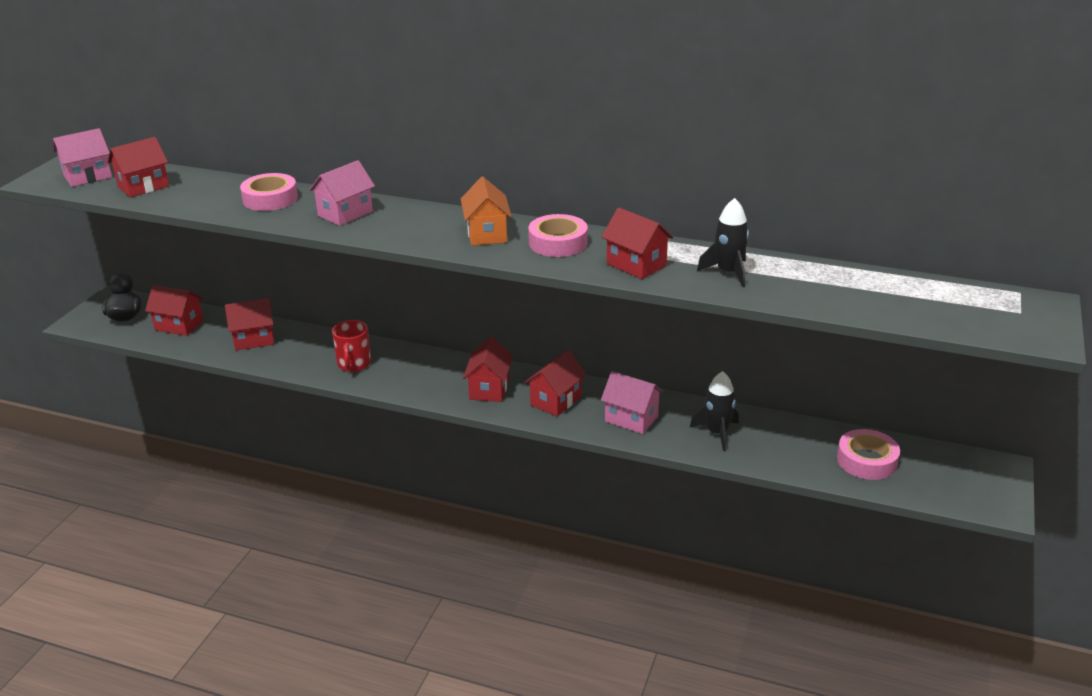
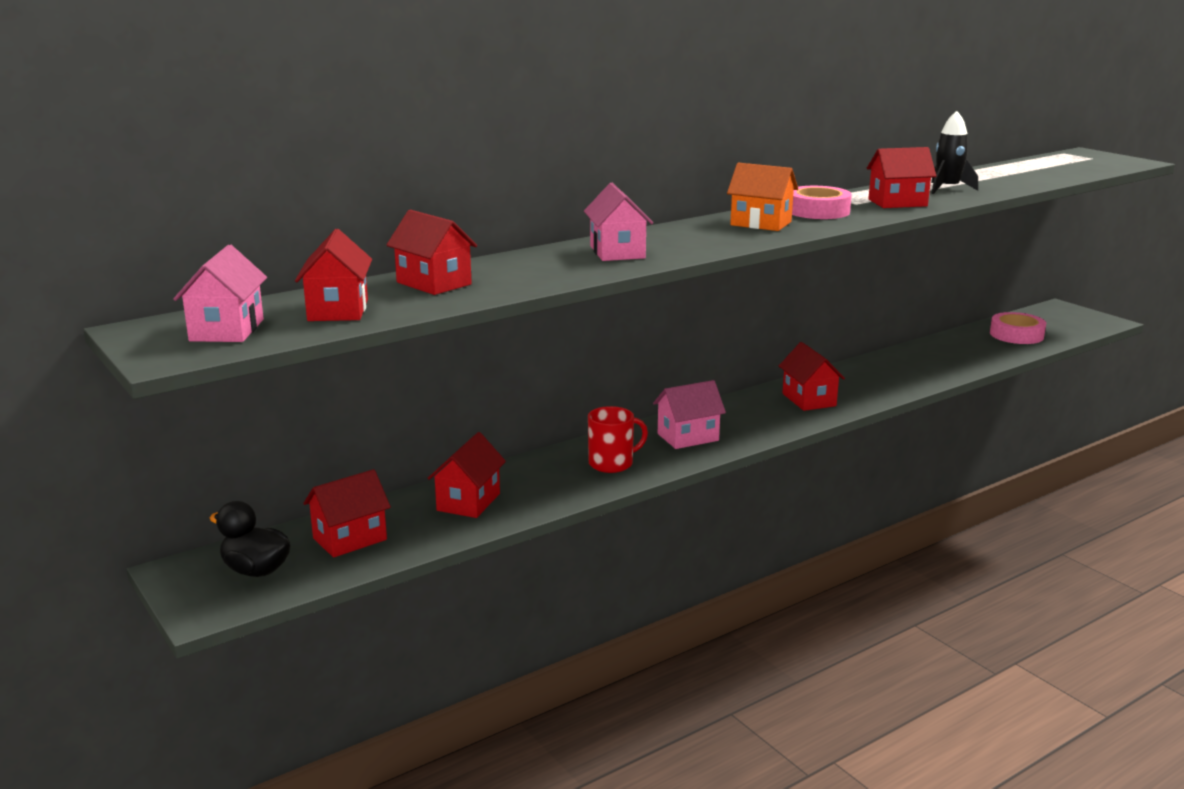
camera: 55 degrees left, 10 degrees down
(270, 199) = (512, 269): pink tape -> none
(354, 364) = (612, 463): red mug -> red mug turned 60 degrees counterclockwise
(489, 389) = (752, 418): red house -> red house (434, 283)
(631, 419) = (873, 382): pink house -> pink house (688, 437)
(717, 433) = (929, 363): black rocket -> none

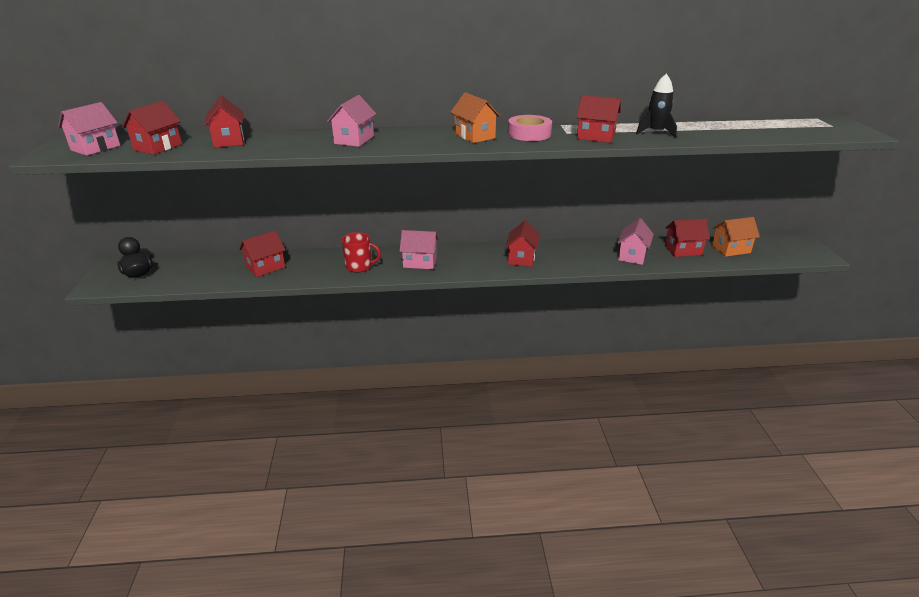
camera: 30 degrees right, 10 degrees up
(350, 539) = (192, 270): red house -> red house (683, 250)
(928, 366) = (632, 256): none -> pink house
(1016, 335) = (730, 249): pink tape -> orange house

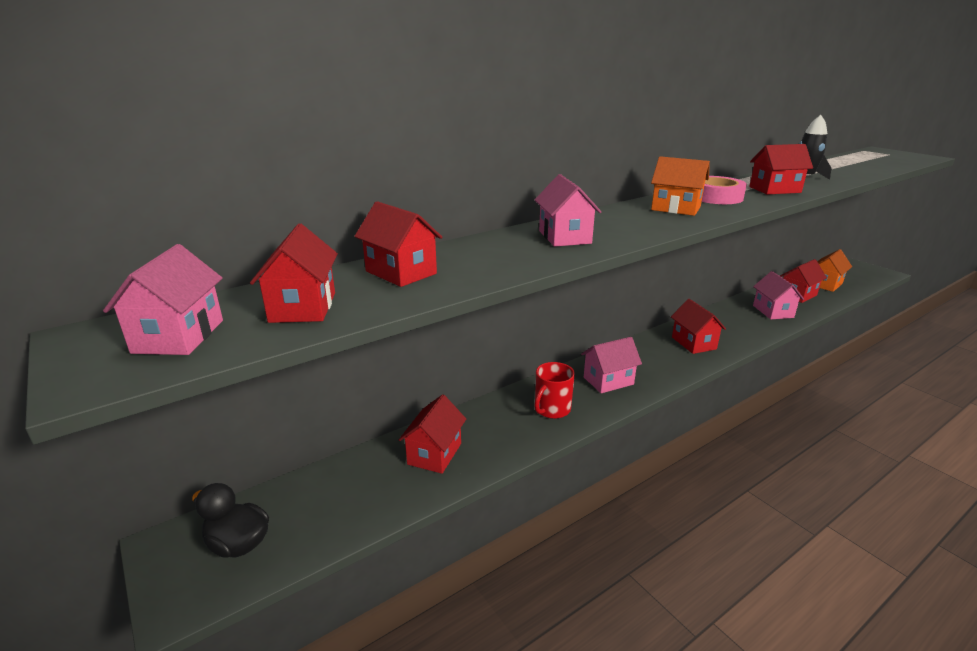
camera: 30 degrees left, 5 degrees down
(359, 266) = (551, 409): red mug -> red mug turned 150 degrees clockwise

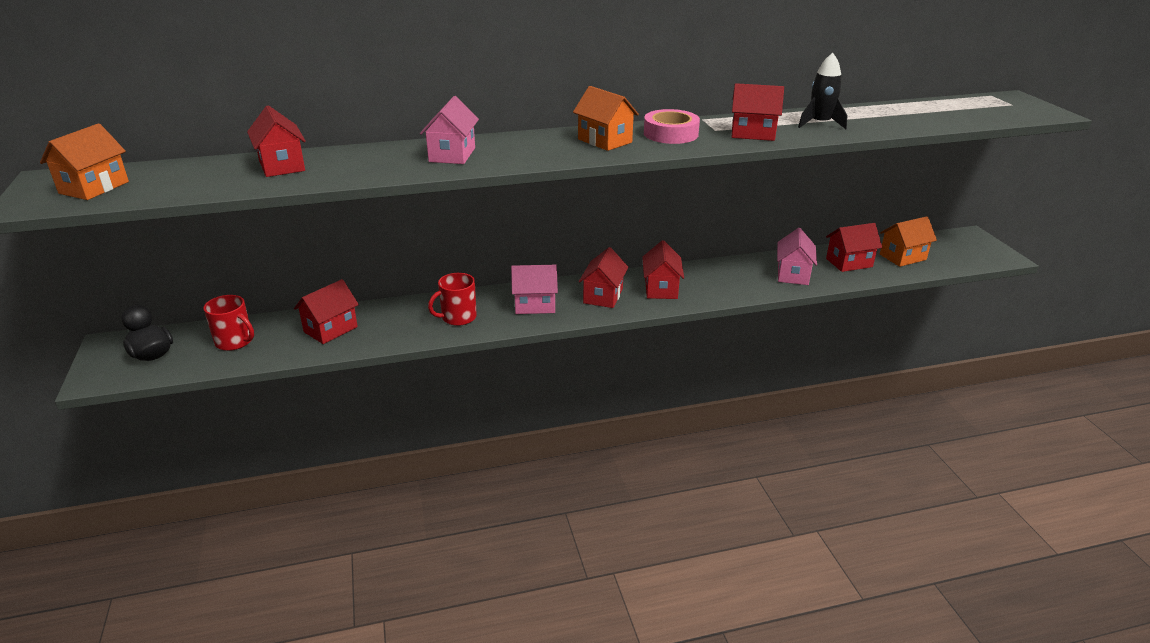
camera: 20 degrees right, 5 degrees up
(179, 336) = (94, 187): pink house -> orange house
(303, 307) = (185, 181): red house -> red house (603, 296)
(335, 497) = (235, 342): none -> red mug

